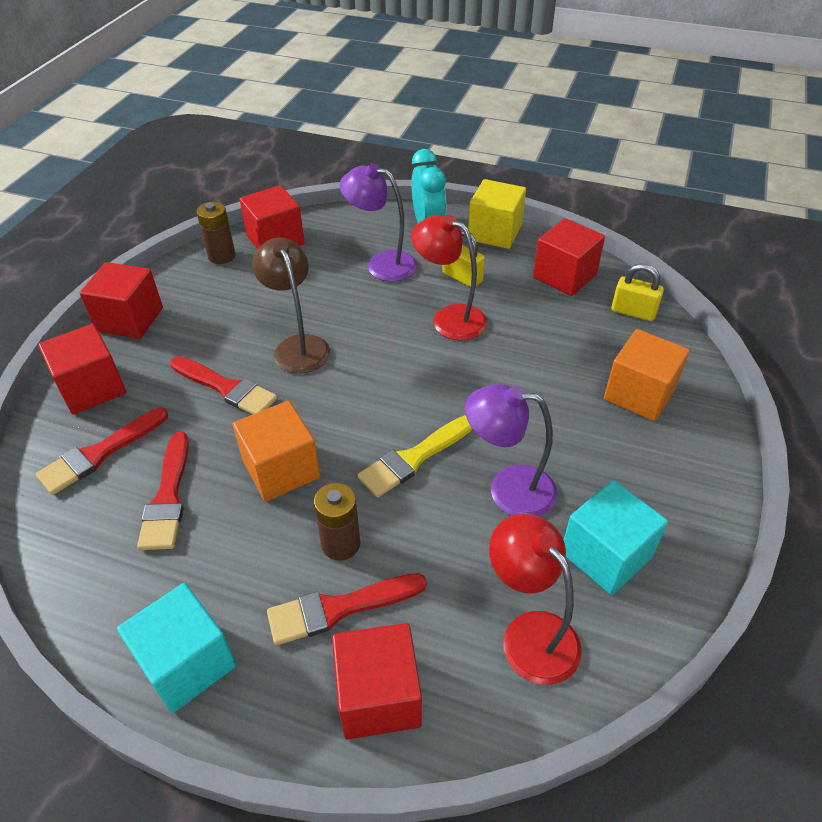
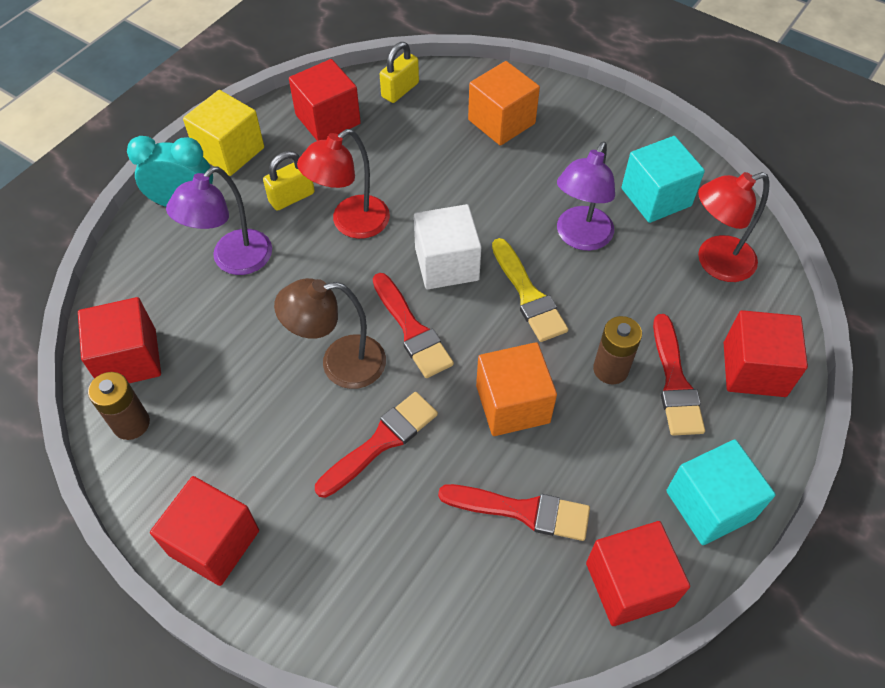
camera: 75 degrees left, 10 degrees up
(92, 388) = (329, 590): red cube -> red cube (629, 584)
(99, 453) = (441, 580): red brush -> red brush (412, 330)
(429, 390) = (446, 264): none -> white cube

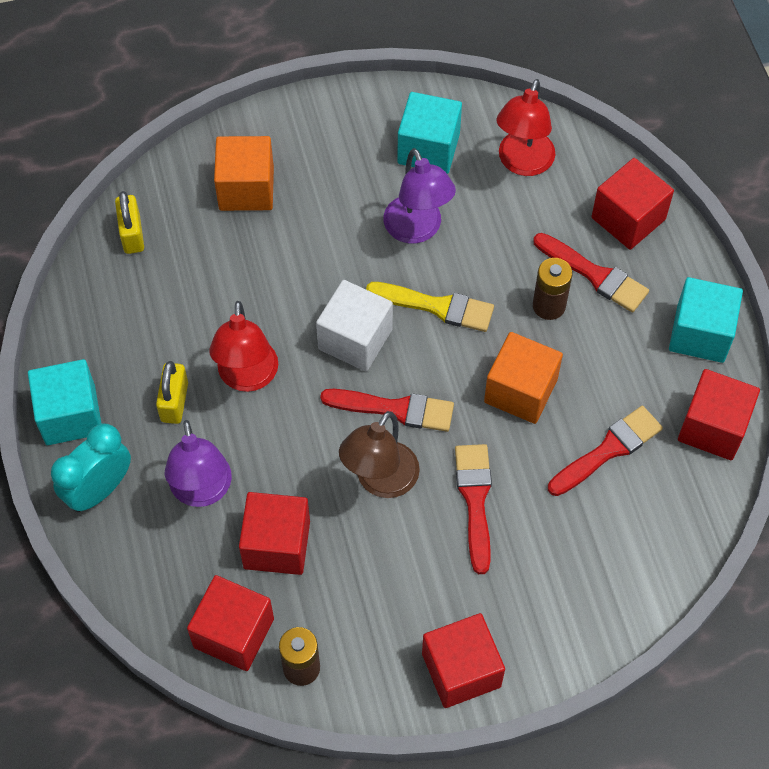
camera: 50 degrees left, 5 degrees up
(230, 151) = (70, 415): yellow cube -> turquoise cube
(328, 119) = (110, 313): red cube -> red cube (277, 544)

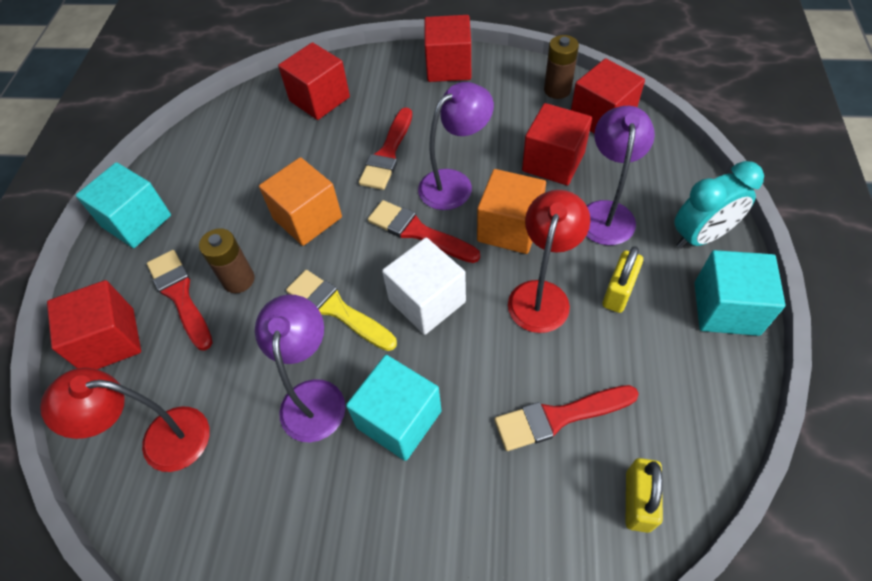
camera: 155 degrees left, 5 degrees down
(246, 188) = (481, 519): orange cube -> orange cube (509, 228)
(380, 481) = (454, 183): brown lamp -> purple lamp
(428, 148) = (246, 499): turquoise cube -> turquoise cube (399, 419)
(522, 163) = (161, 440): red lamp -> red lamp turned 135 degrees counterclockwise
(608, 450) = (269, 161): red brush -> red brush (558, 417)
(713, 427) = (185, 156): red cube -> red cube (319, 99)

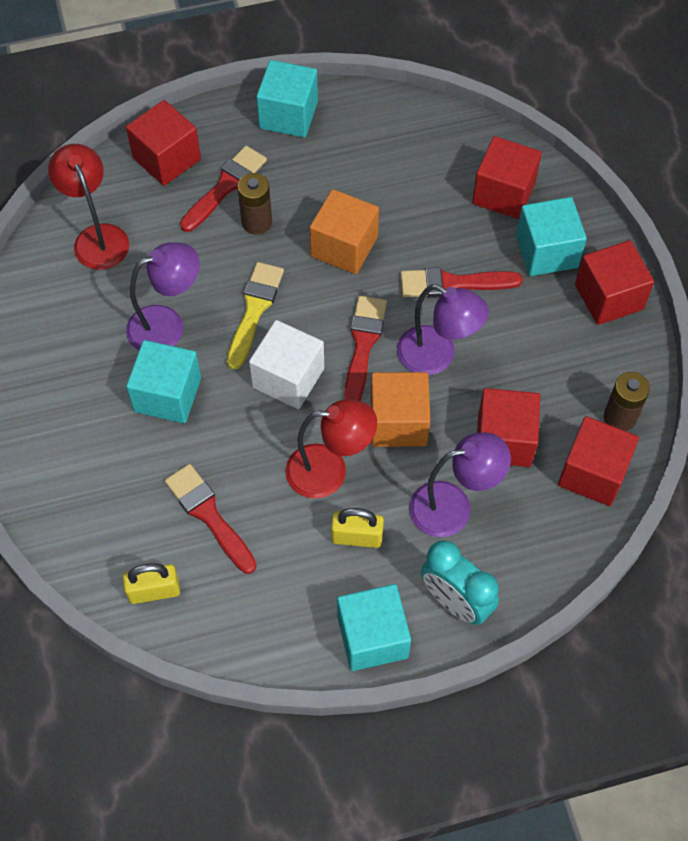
camera: 65 degrees right, 5 degrees up
(389, 89) = (546, 251): none -> turquoise cube

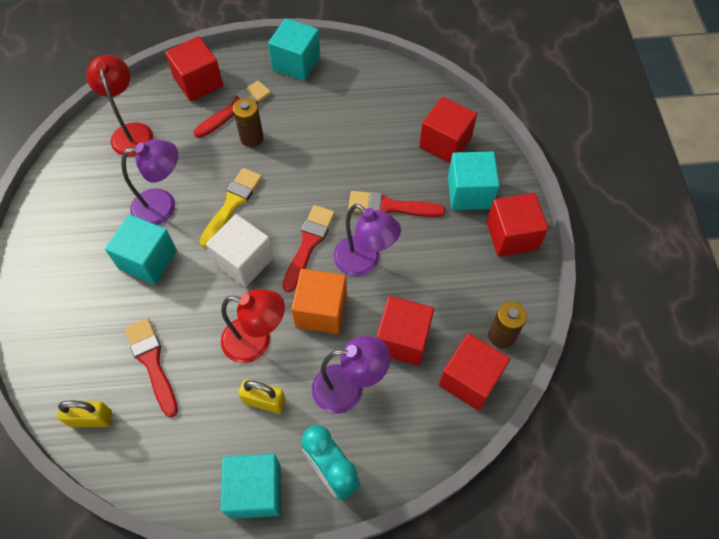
camera: 10 degrees right, 0 degrees up
(344, 246) = (313, 166): orange cube -> none

